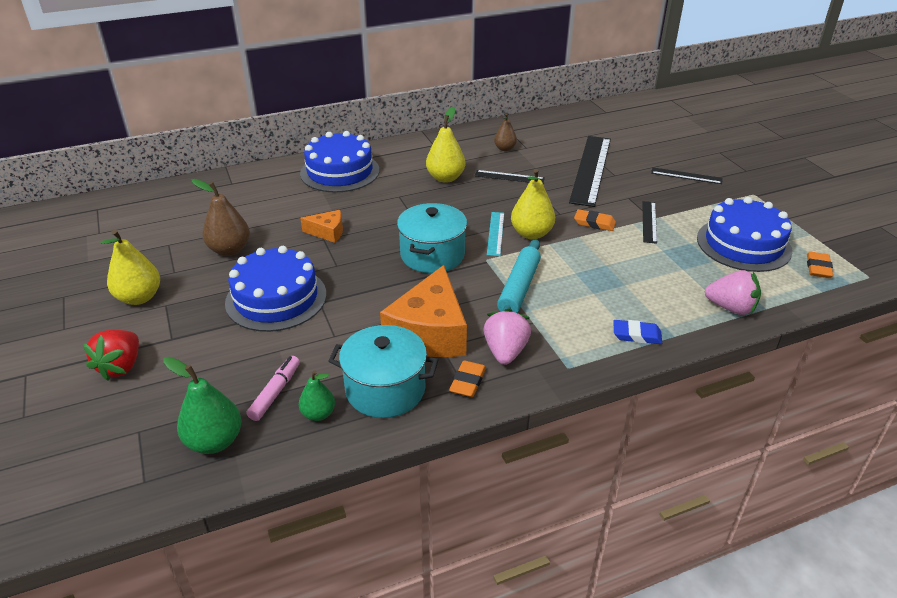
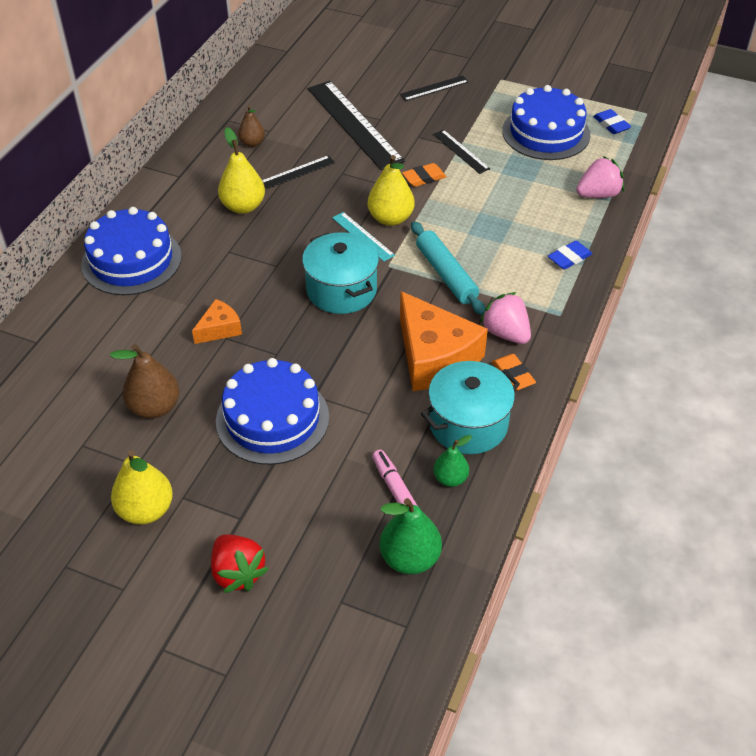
camera: 45 degrees left, 10 degrees up
(818, 268) = (611, 124): orange eraser -> blue eraser

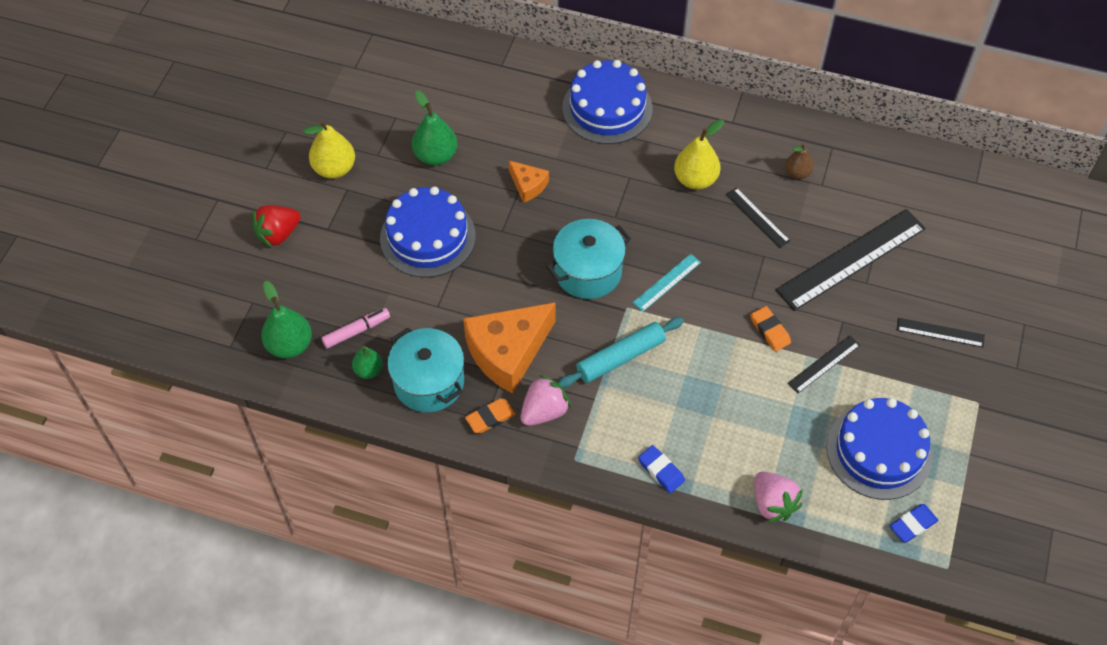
camera: 85 degrees right, 10 degrees up
(154, 407) = (435, 156): brown pear -> green pear
(390, 218) = (698, 304): yellow pear -> none
(434, 88) = (940, 332): black ruler -> black ruler turned 45 degrees counterclockwise

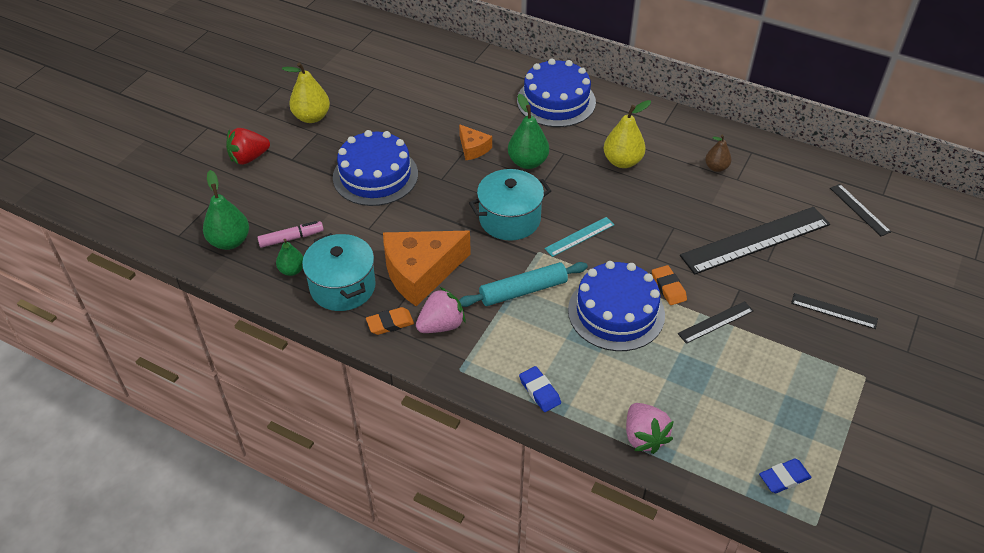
camera: 10 degrees right, 10 degrees down
(435, 156) = (400, 118): green pear -> green pear (527, 162)
(757, 217) = (673, 197): black ruler -> black ruler (859, 210)
(879, 451) = (758, 405): blue cake -> blue cake (616, 312)

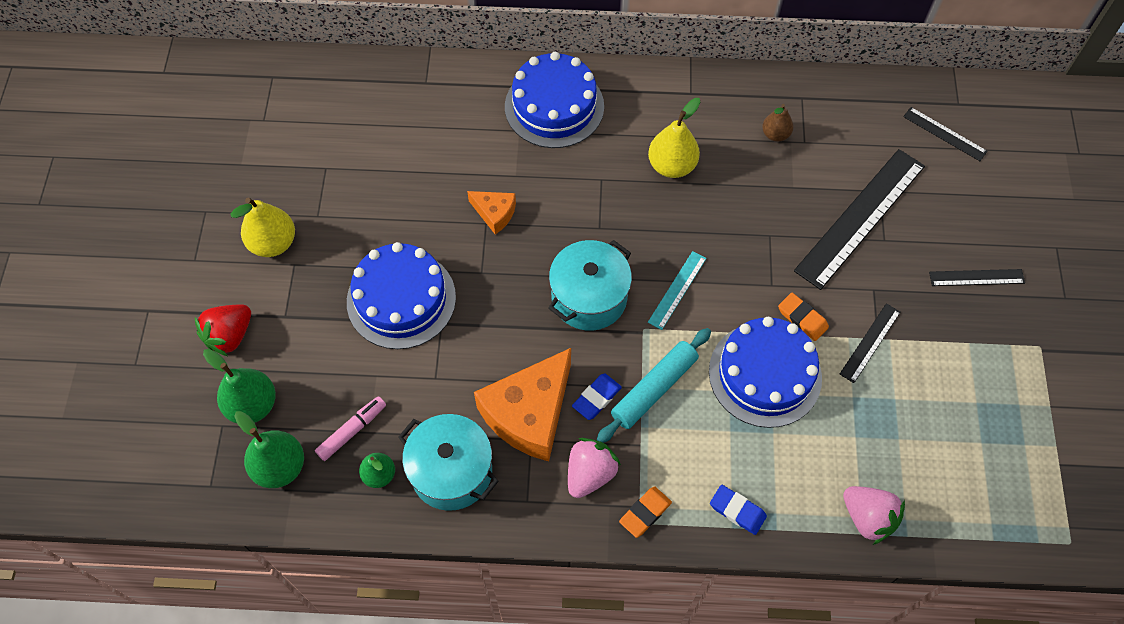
camera: 25 degrees left, 15 degrees up
(390, 323) = (532, 496): orange eraser -> orange eraser (645, 513)
(527, 162) = (567, 209): green pear -> green pear (252, 405)
(784, 478) = (1019, 503): blue eraser -> blue eraser (596, 398)

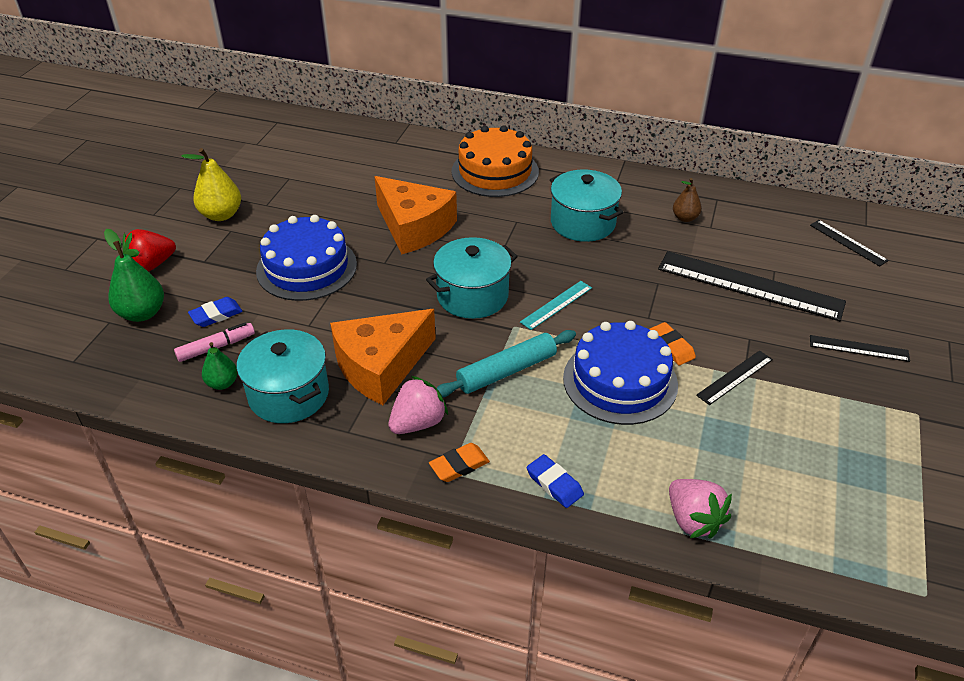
camera: 15 degrees right, 20 degrees down
(280, 467) = (139, 360): green pear -> none
(495, 213) = (414, 227): orange cheese -> orange cheese, size x2.03
(554, 106) = (495, 171): blue cake -> orange cake
(596, 398) = (449, 367): blue eraser -> blue eraser (216, 315)
(671, 166) = (583, 223): yellow pear -> turquoise pot
(860, 217) = (749, 285): black ruler -> black ruler turned 60 degrees clockwise

